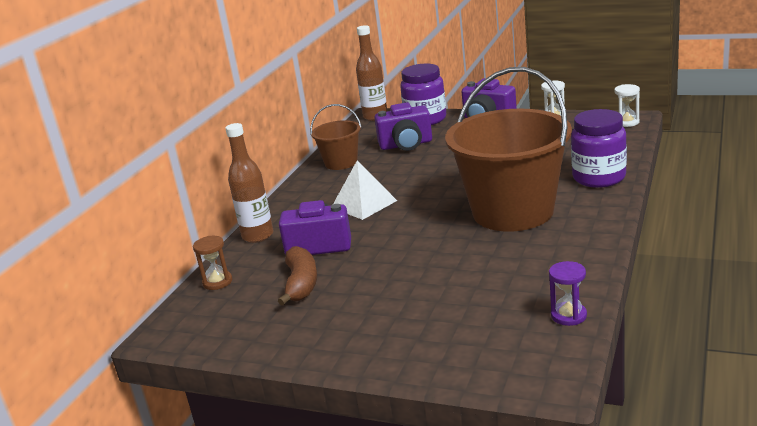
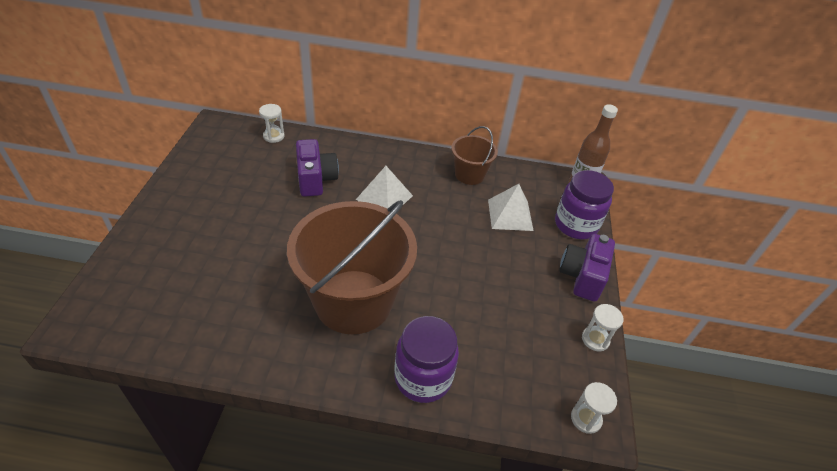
camera: 70 degrees right, 20 degrees up
(217, 282) = (274, 136): brown hourglass -> white hourglass
(258, 236) = (338, 145): brown bottle -> none
(301, 284) = (259, 177): brown banana -> none
(406, 145) = (510, 215): purple camera -> white pyramid
(568, 316) = (158, 341): purple hourglass -> none

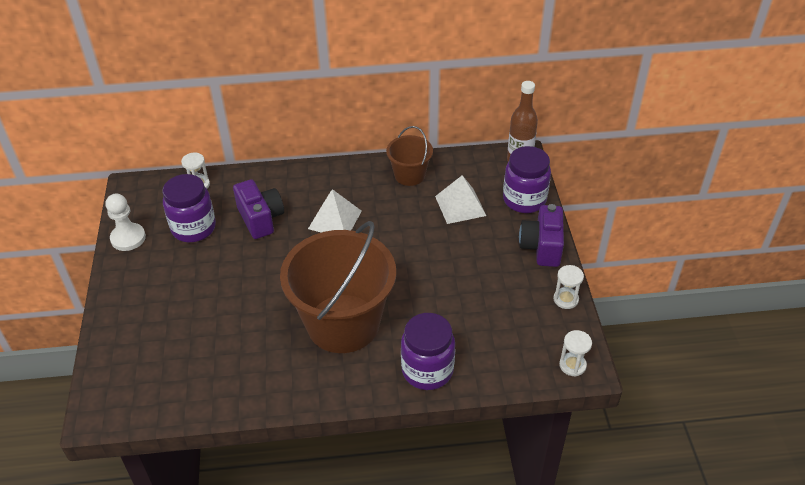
camera: 10 degrees left, 0 degrees up
(189, 166) = (128, 238): none -> white pawn
(251, 172) = (193, 228): none -> purple jar

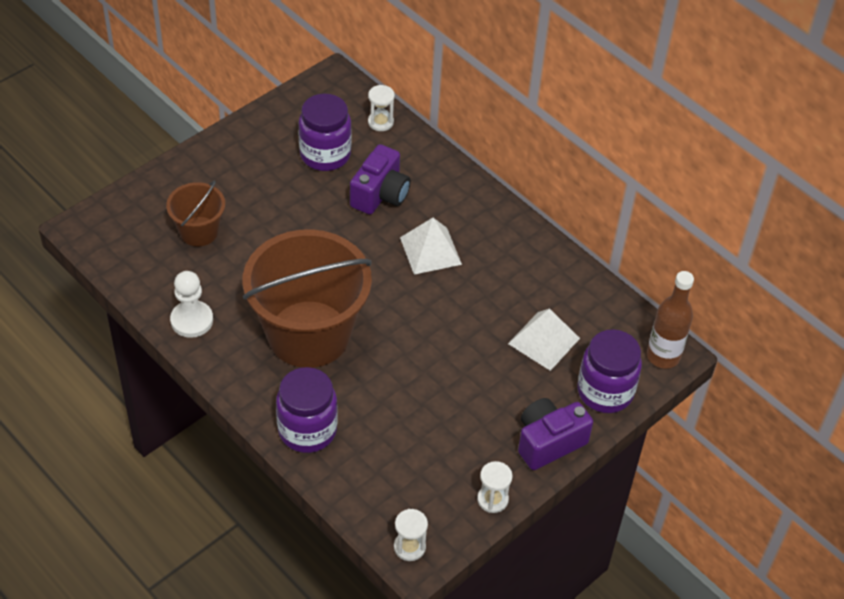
camera: 50 degrees right, 5 degrees up
(128, 238) = (273, 118): white pawn -> white pawn (192, 320)
(409, 175) = (548, 274): brown bucket -> brown bucket (199, 231)

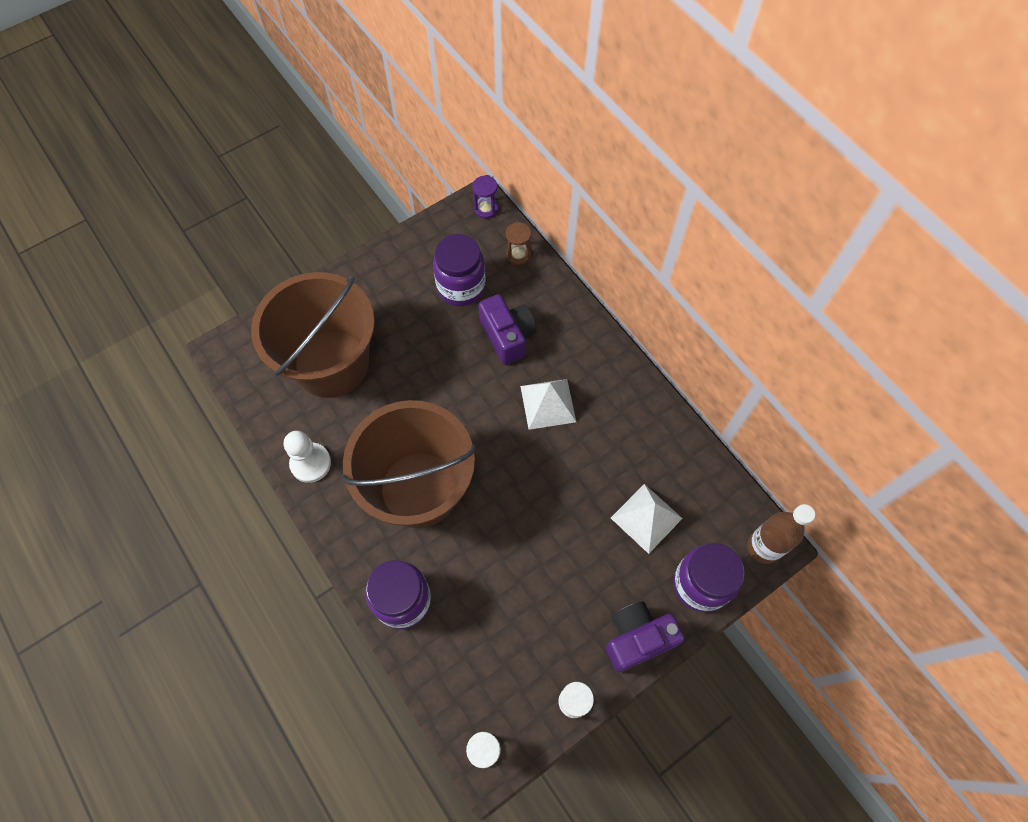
camera: 10 degrees right, 15 degrees up
(199, 231) = (331, 363): brown bucket -> brown bucket, size x2.04
(340, 83) = (486, 209): none -> purple hourglass
(380, 122) = (518, 255): white hourglass -> brown hourglass
(380, 194) = (507, 336): purple camera -> purple camera turned 60 degrees counterclockwise

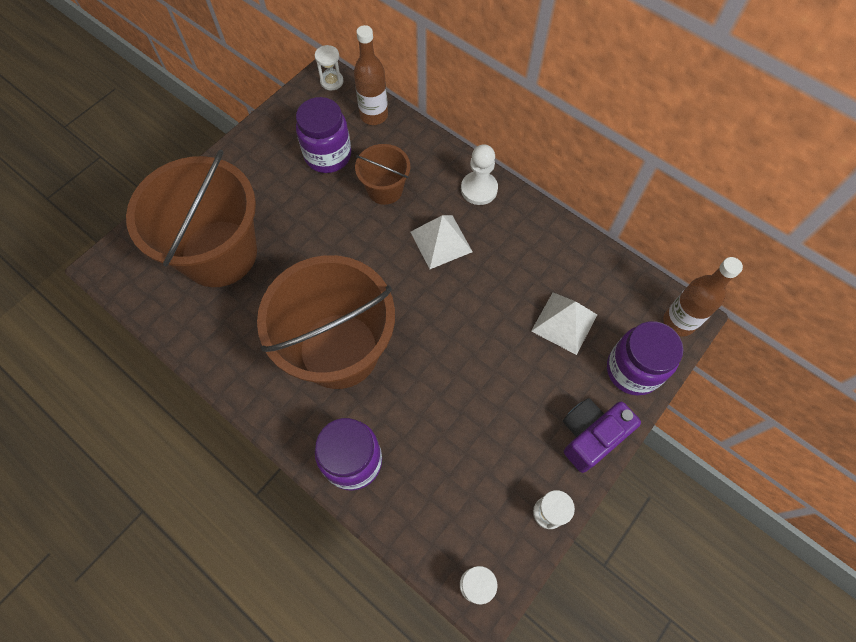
camera: 15 degrees left, 0 degrees up
(310, 463) = (223, 352): white pawn -> white pawn (479, 189)
(486, 209) = (332, 81): purple hourglass -> white hourglass
(507, 336) = (385, 189): purple camera -> brown bucket
(518, 255) = (374, 115): brown hourglass -> brown bottle

